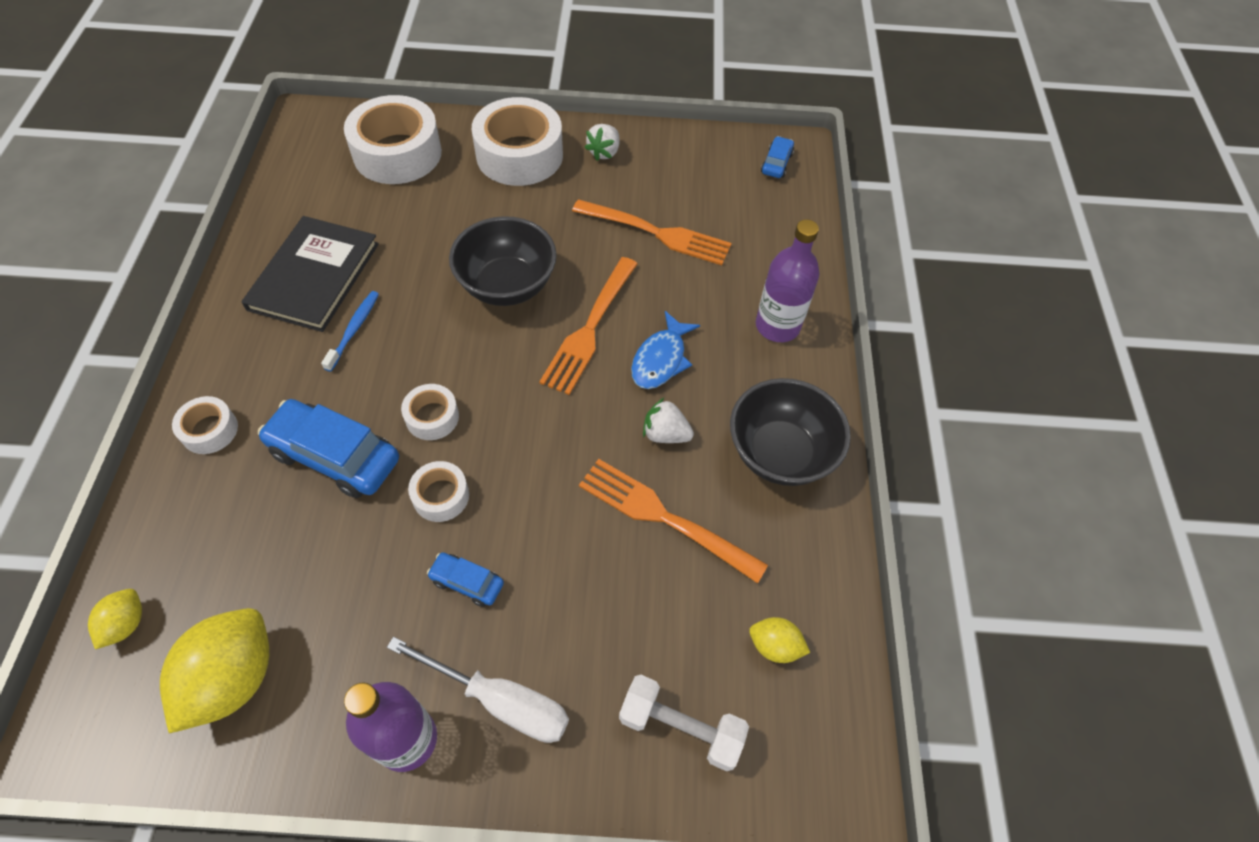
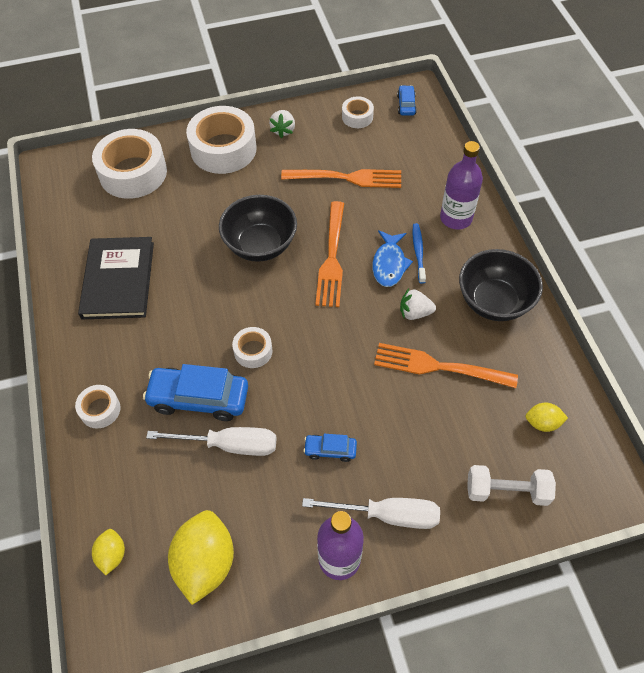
camera: 15 degrees left, 0 degrees up
(342, 530) = (229, 445): none -> white screwdriver
(354, 330) = (167, 309): blue toothbrush -> blue toothbrush (418, 252)
(441, 496) = (285, 401): white tape -> white tape (357, 117)

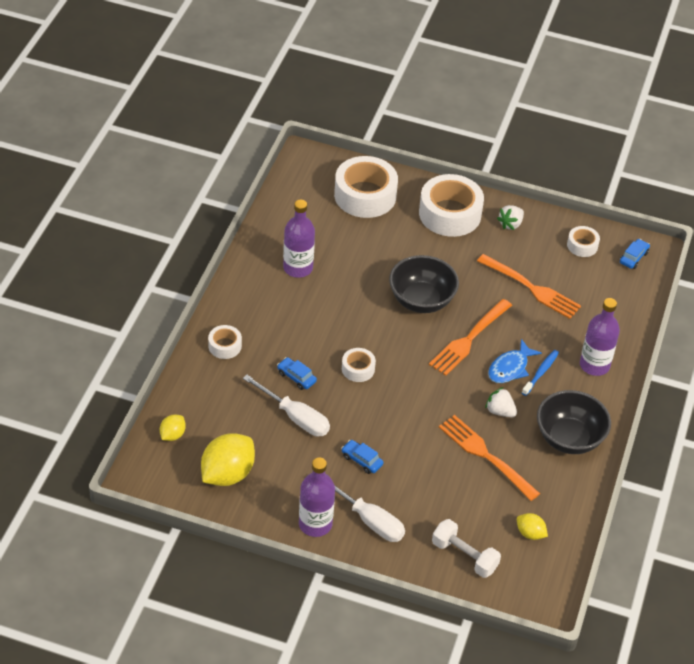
camera: 30 degrees right, 10 degrees down
(118, 280) = (298, 268): black book -> purple bottle
(199, 398) = (296, 377): blue car -> blue car, size x0.50

